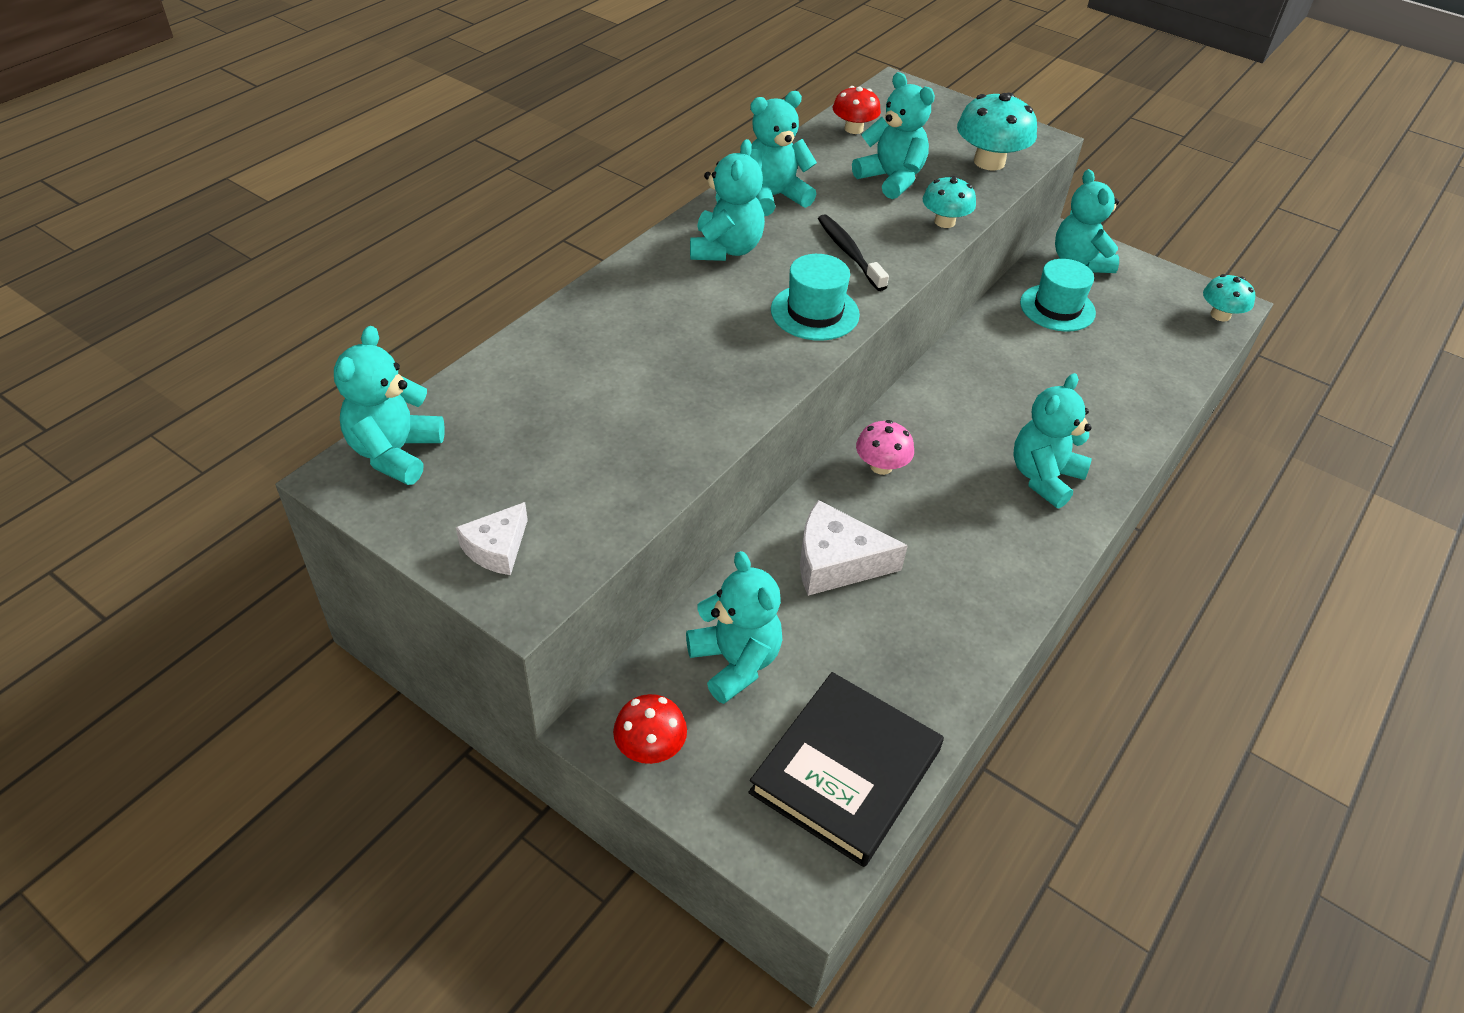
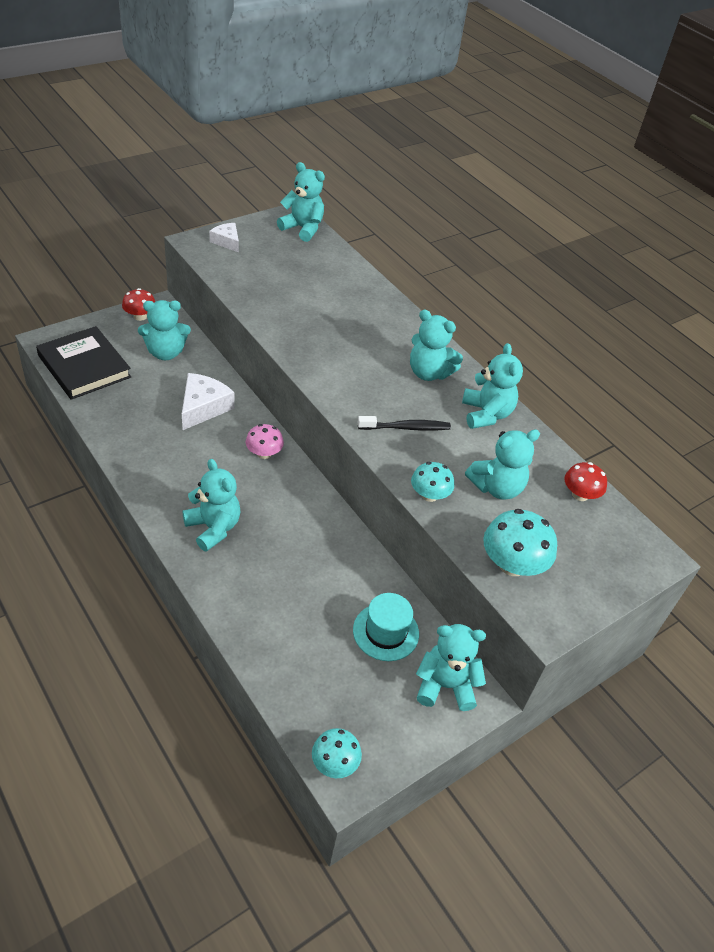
camera: 105 degrees right, 0 degrees up
(815, 312) = (348, 389): turquoise hat -> none

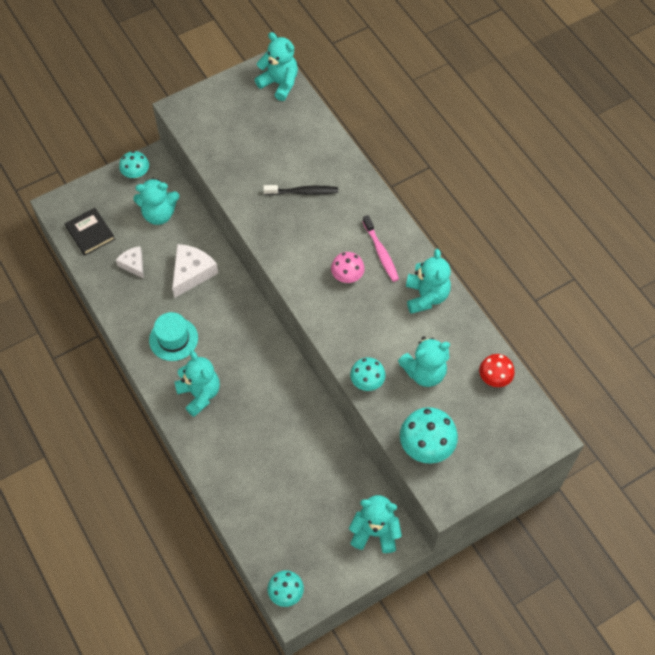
camera: 10 degrees right, 15 degrees up
(84, 366) = (90, 233): black book -> black book, size x0.62
(140, 316) = (136, 173): red mushroom -> turquoise mushroom
(227, 241) = (208, 106): white cheese -> white cheese (133, 264)
(264, 453) = (242, 319): pink mushroom -> pink mushroom (347, 275)
(386, 632) = (332, 486): turquoise hat -> turquoise hat (173, 339)
(406, 428) = (355, 313): black toothbrush -> black toothbrush (303, 192)
(429, 373) = (381, 253): turquoise teddy bear -> pink toothbrush

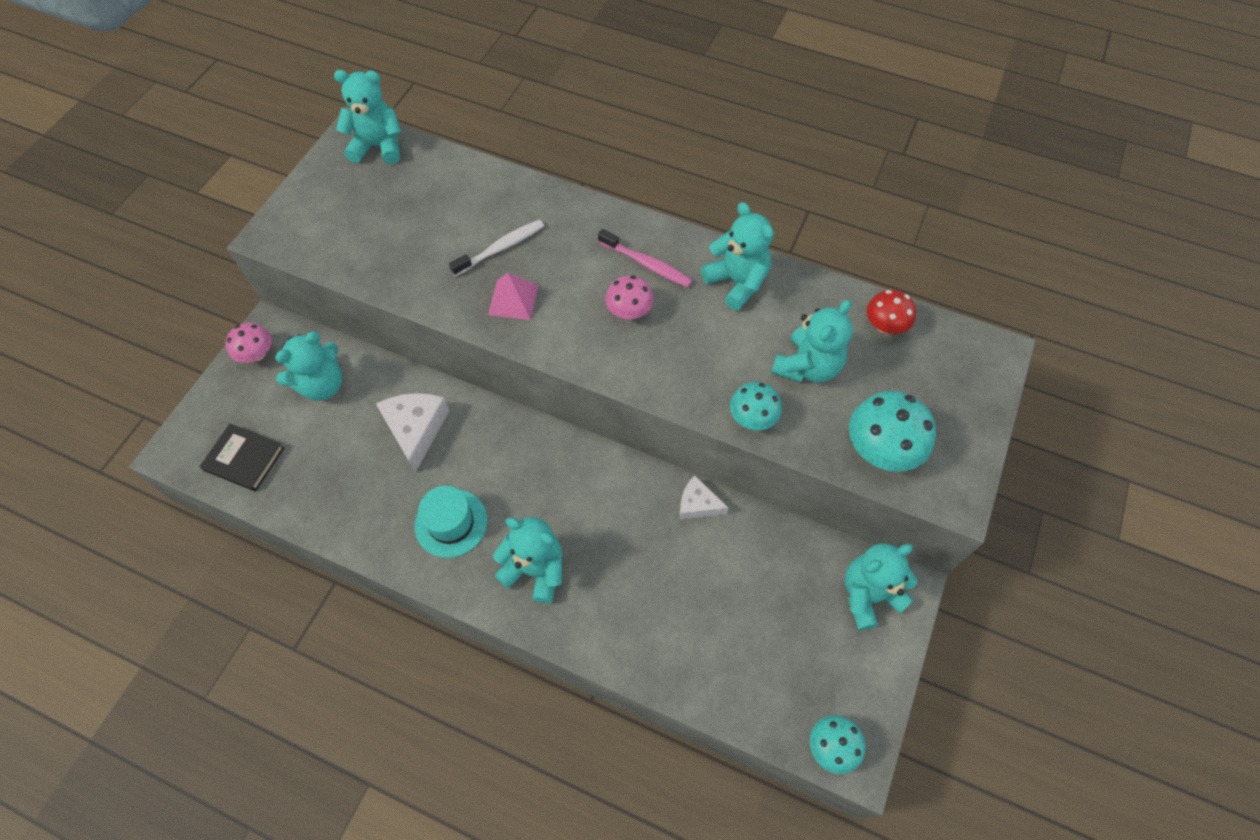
camera: 35 degrees left, 0 degrees up
(133, 264) = (331, 463): white cheese -> white cheese (698, 504)
(136, 173) = (257, 354): turquoise mushroom -> pink mushroom
(286, 228) = (513, 300): none -> pink pyramid
(303, 192) = (501, 248): black toothbrush -> white toothbrush

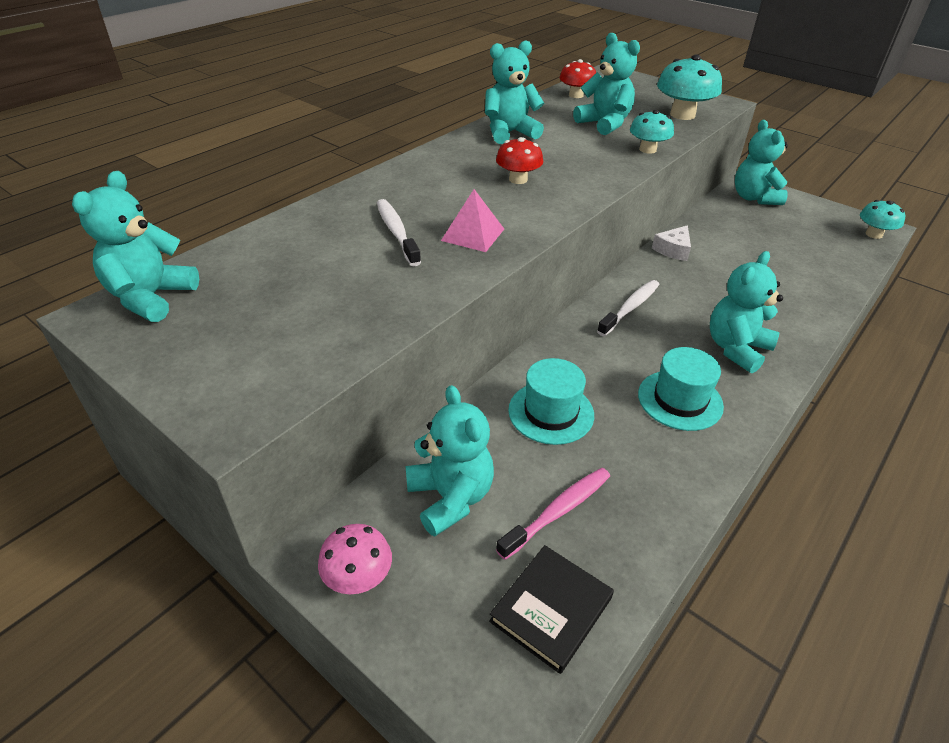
camera: 75 degrees left, 20 degrees down
(416, 429) = (551, 412): white cheese -> turquoise hat
(574, 472) = (630, 308): none -> white toothbrush
(629, 311) = (518, 179): pink mushroom -> red mushroom
(647, 264) = (467, 164): pink toothbrush -> pink toothbrush (558, 511)

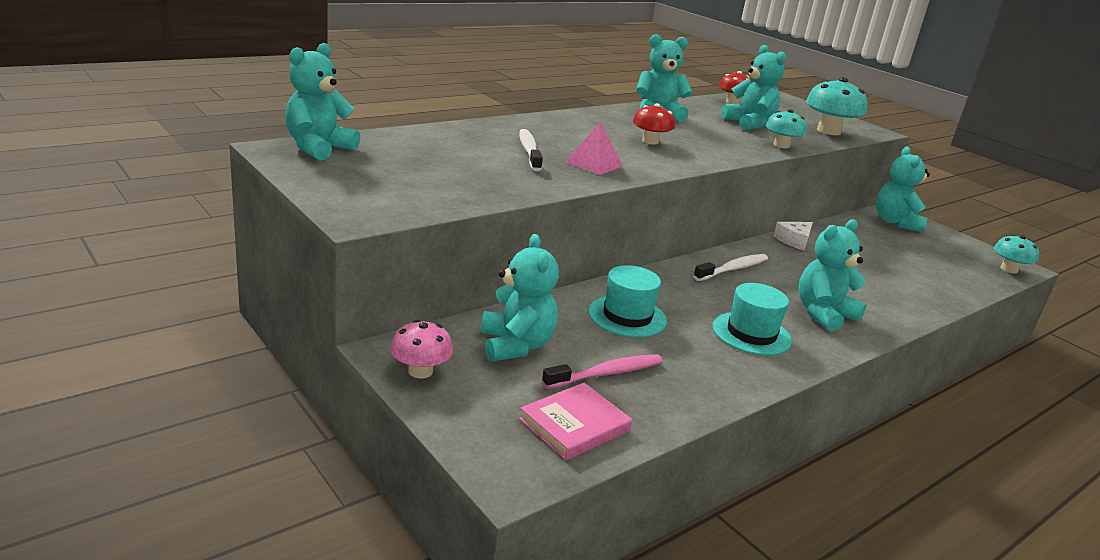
camera: 10 degrees right, 15 degrees down
(551, 610) = (574, 425): black book -> pink book

